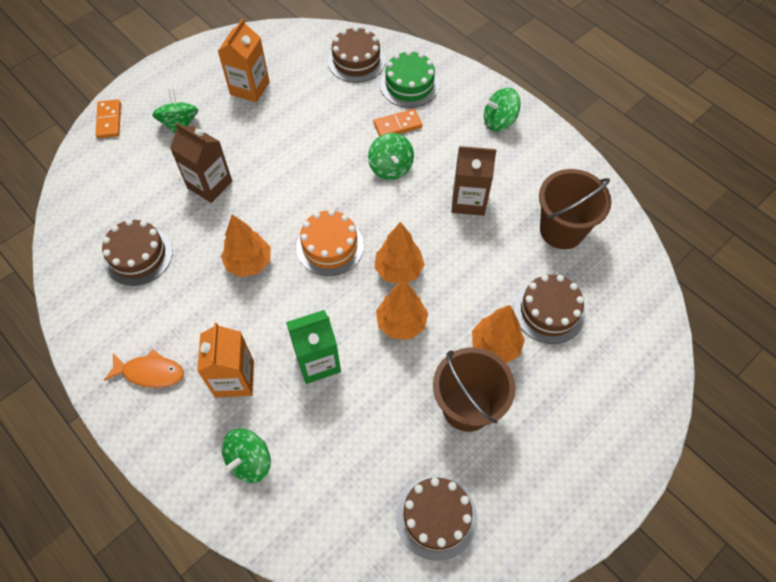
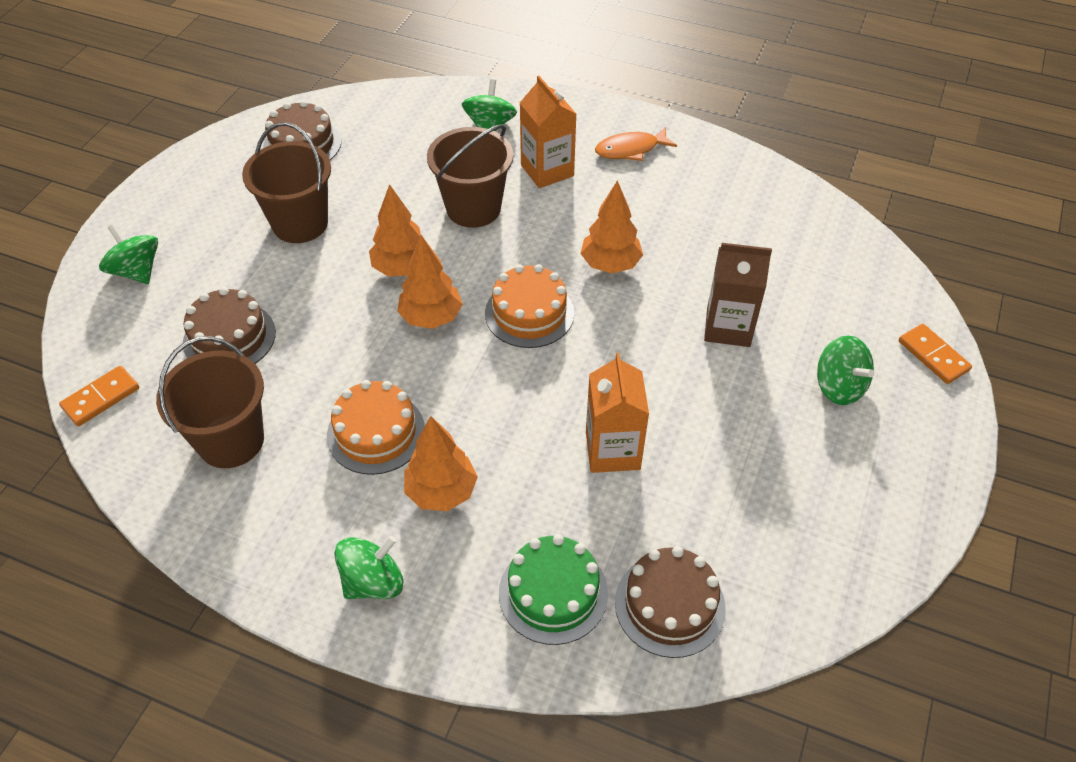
camera: 155 degrees right, 10 degrees down
(138, 255) = (737, 229): brown cake -> none
(249, 88) = (795, 480): orange carton -> orange carton (612, 450)
(318, 362) = (473, 208): green carton -> brown bucket
(391, 167) = (508, 438): green spinning top -> green spinning top (136, 271)
(397, 125) = (533, 509): orange domino -> orange domino (101, 398)
(468, 201) = (376, 433): brown carton -> orange cake
(495, 346) = (285, 283): orange tree -> orange tree (441, 492)

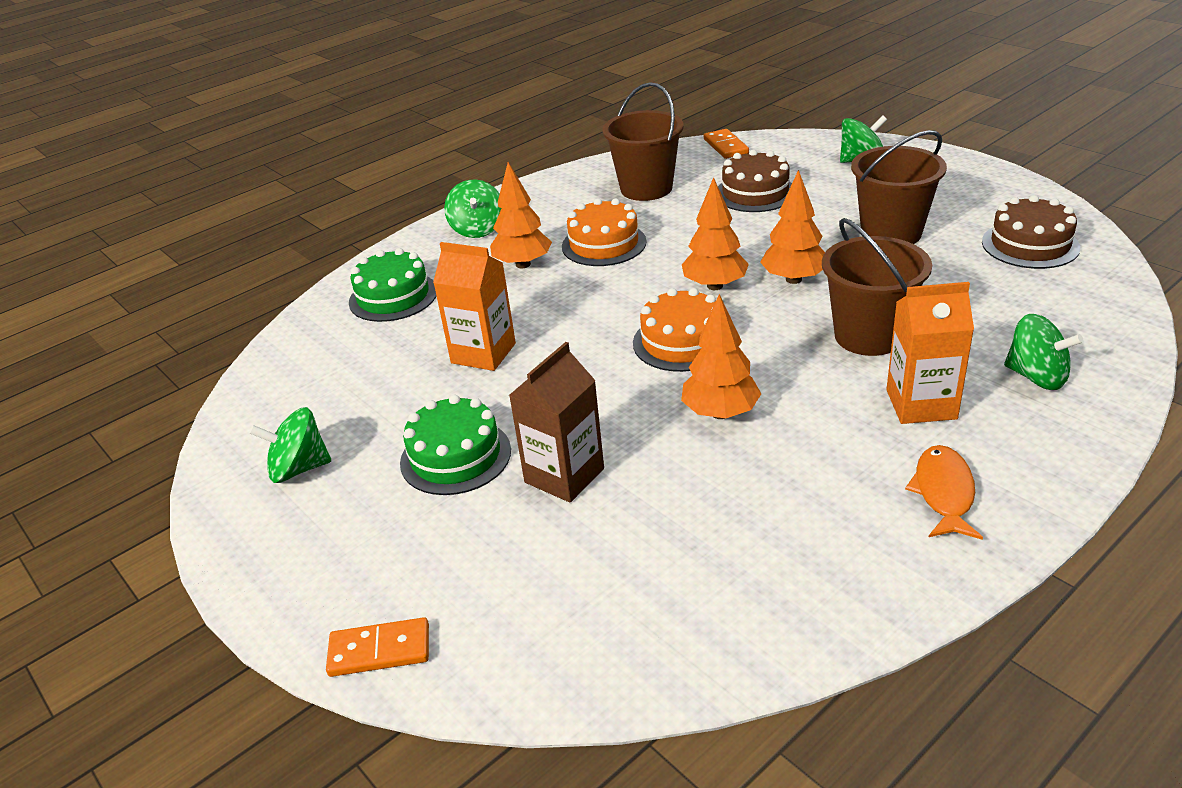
camera: 120 degrees right, 15 degrees down
(669, 605) = (326, 346): brown cake -> none
(751, 403) = (455, 456): none -> green cake
(839, 386) = (416, 534): green spinning top -> green spinning top (299, 468)

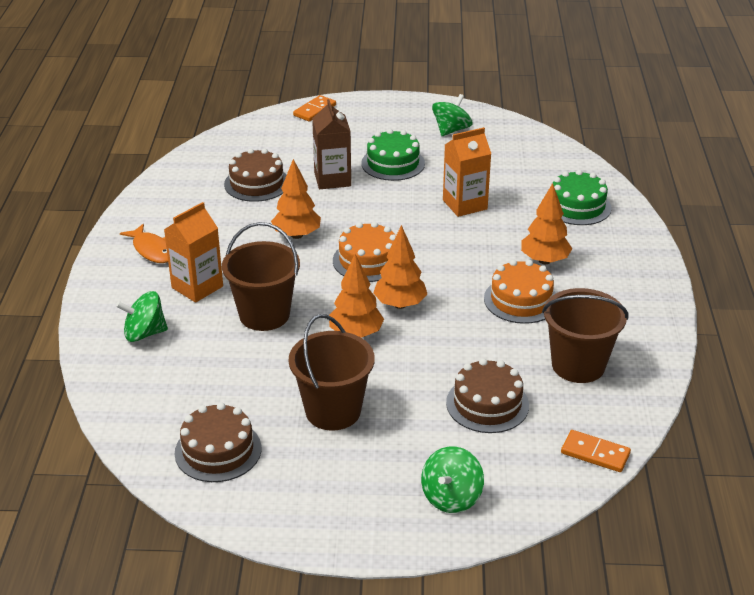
camera: 130 degrees right, 0 degrees up
(477, 229) = (626, 269): green spinning top -> none
(672, 532) = (256, 183): none -> brown cake

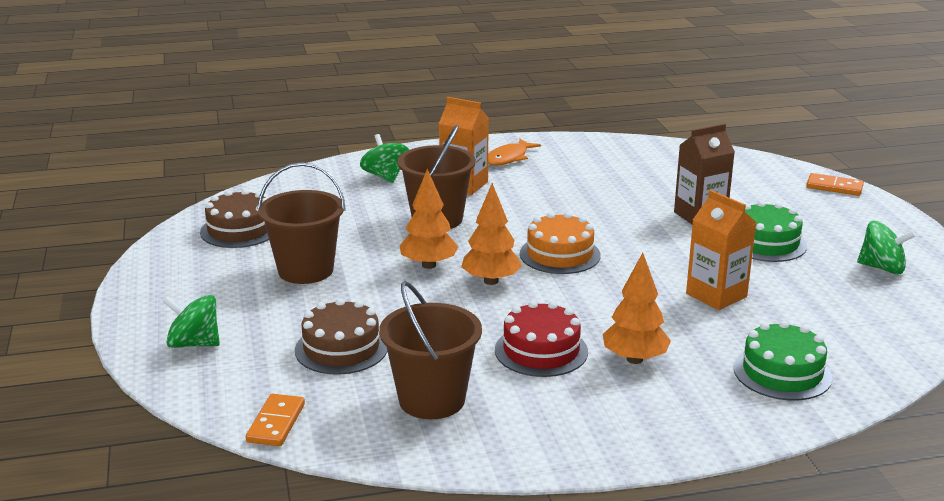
camera: 75 degrees right, 10 degrees down
(256, 183) = (657, 182): brown cake -> none
(296, 235) = (579, 214): orange tree -> none
(521, 300) = (541, 351): orange cake -> red cake

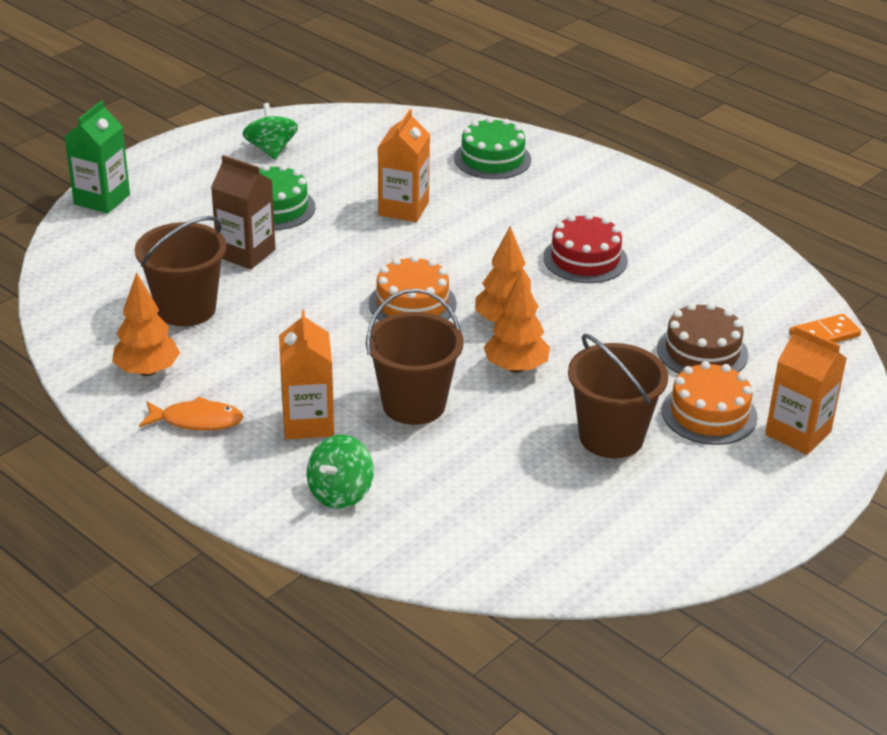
camera: 125 degrees left, 10 degrees up
(194, 344) = (798, 433): green spinning top -> orange carton
(239, 230) = (587, 532): brown cake -> none
(270, 317) = (709, 414): none -> orange cake
(432, 400) = (708, 281): brown bucket -> brown bucket (186, 309)
(634, 359) = (546, 217): orange tree -> orange tree (147, 371)
(834, 187) = (102, 199): orange domino -> green carton

